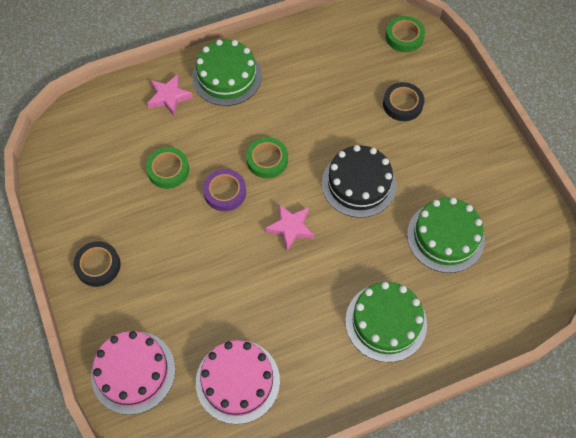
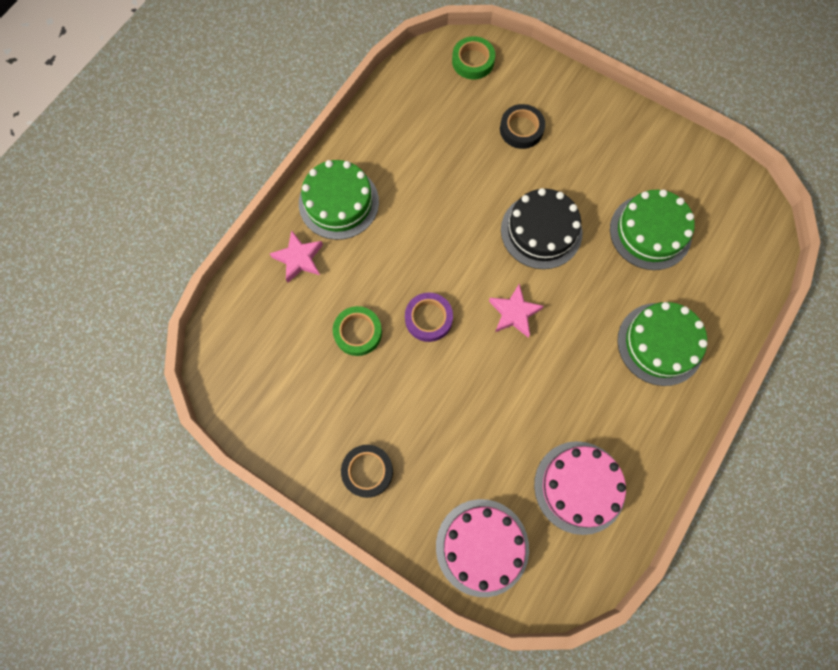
camera: 35 degrees left, 10 degrees up
(267, 160) = (442, 262): green tape -> none

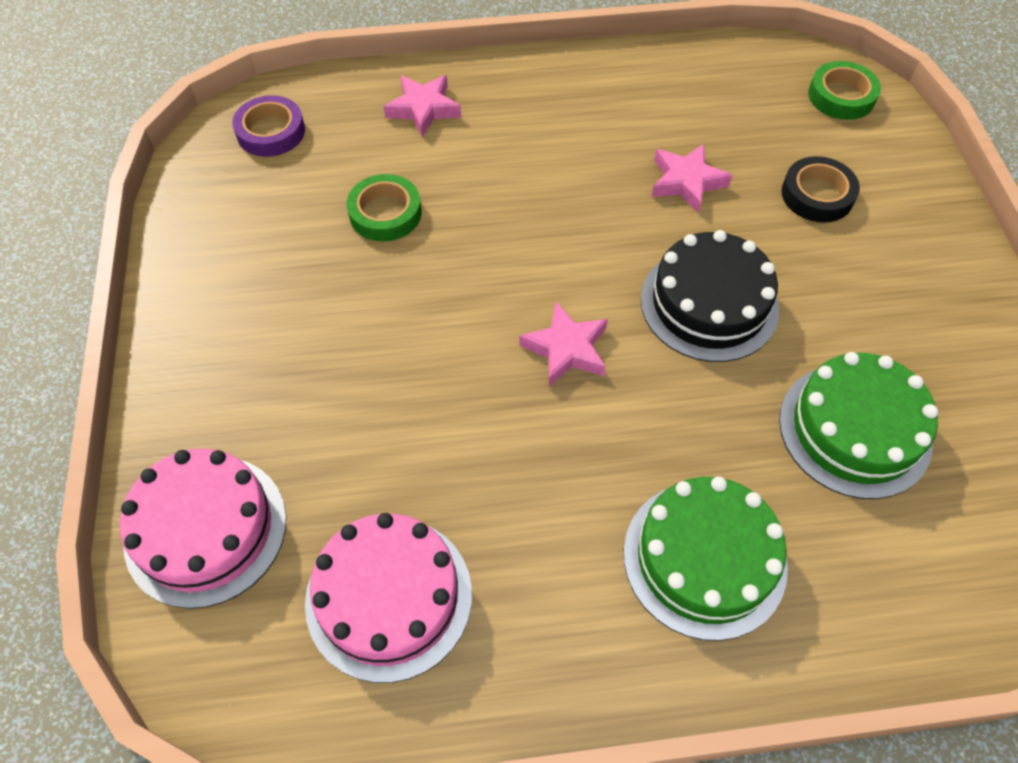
camera: 50 degrees right, 15 degrees down
(338, 202) = (526, 98): green cake -> none
(367, 471) = (215, 335): black tape -> none
(428, 319) = (469, 267): purple tape -> purple tape (271, 132)
(463, 177) = (686, 182): none -> pink star

